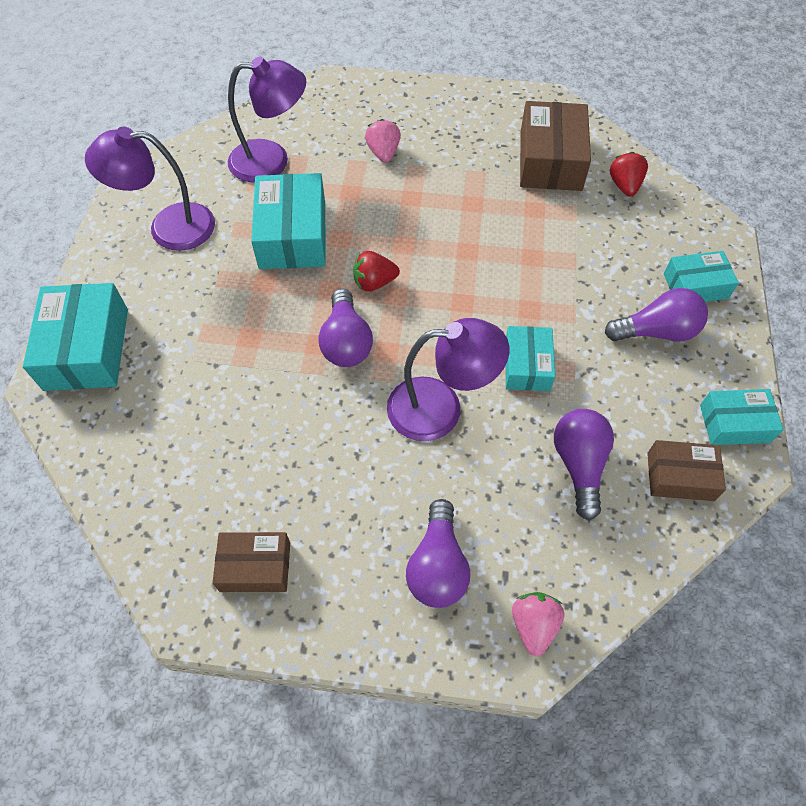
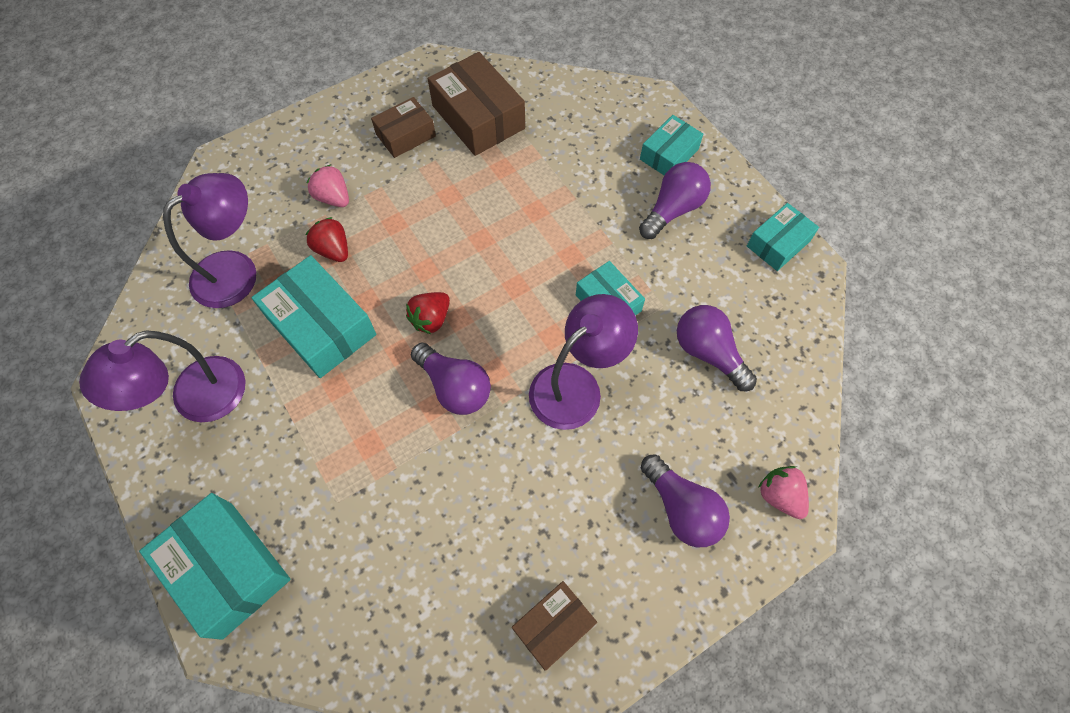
camera: 40 degrees left, 5 degrees up
(624, 185) = (552, 103): red strawberry -> red strawberry (333, 250)
(680, 476) = (777, 309): brown box -> brown box (405, 135)

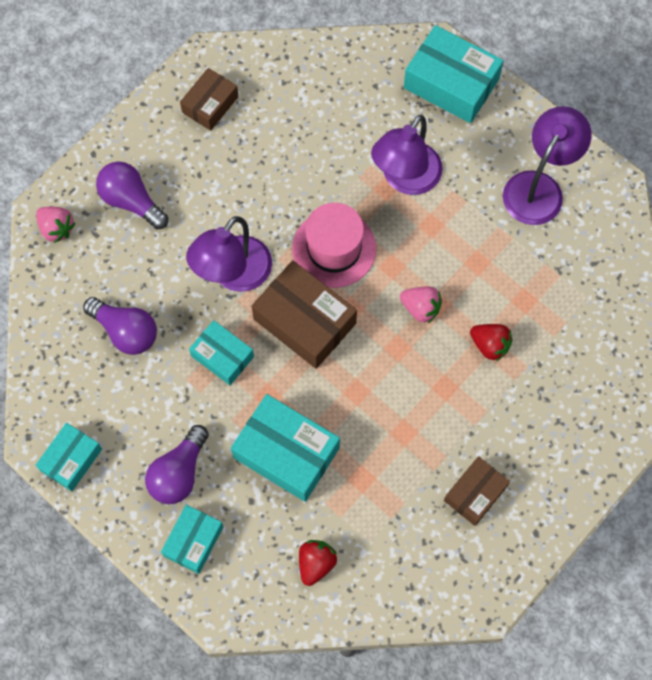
camera: 165 degrees right, 5 degrees up
(236, 270) = (567, 303): purple lamp -> purple lamp (405, 179)
(321, 326) = (467, 271): turquoise box -> turquoise box (286, 452)
(333, 197) = (515, 400): pink strawberry -> pink strawberry (420, 308)
(431, 319) = (375, 301): red strawberry -> red strawberry (316, 563)
(455, 387) = (334, 248): purple light bulb -> pink hat
(478, 117) = (407, 538): brown box -> brown box (304, 321)

